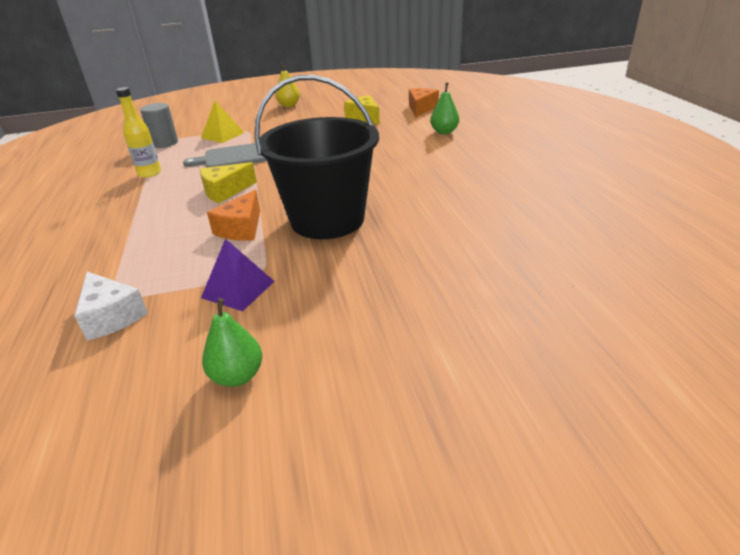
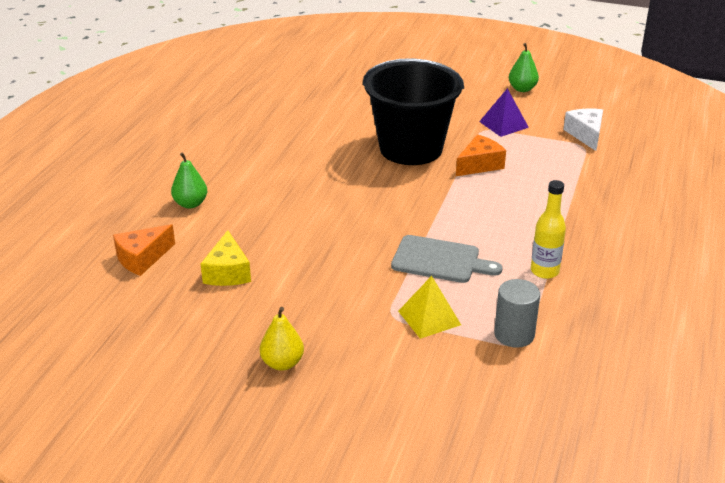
camera: 150 degrees left, 0 degrees up
(225, 191) = (474, 210): yellow cheese -> none

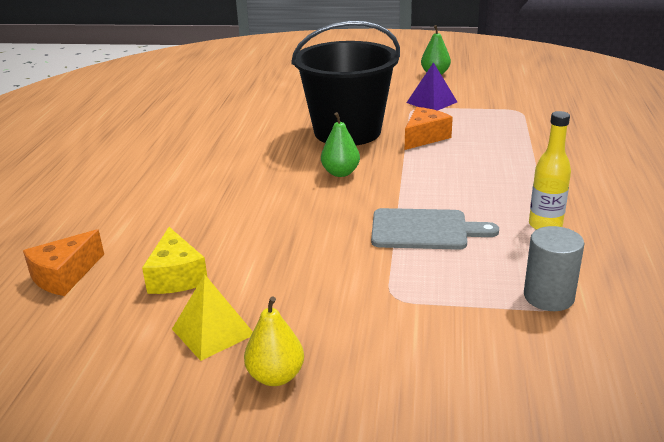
camera: 10 degrees left, 5 degrees down
(190, 204) = (116, 210): green pear -> green pear (340, 173)
(429, 317) = (440, 292): yellow pyramid -> yellow pyramid (213, 331)
(586, 135) = (516, 101): white cheese -> none

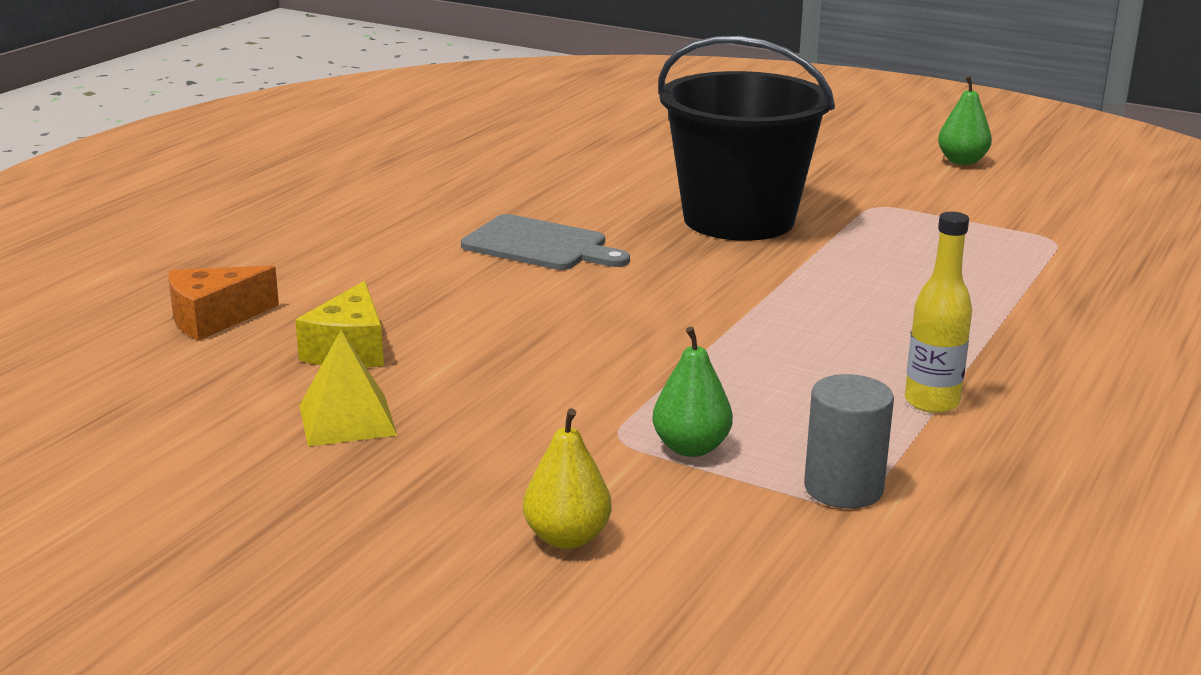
camera: 20 degrees right, 5 degrees down
(275, 376) = (386, 485): yellow pear -> yellow pear (567, 538)
(340, 173) = (679, 272): green pear -> green pear (691, 448)
(424, 137) = (855, 249): orange cheese -> none
(424, 230) = (736, 368): grey cutting board -> grey cutting board (539, 245)
(432, 102) = (915, 202): purple pyramid -> none

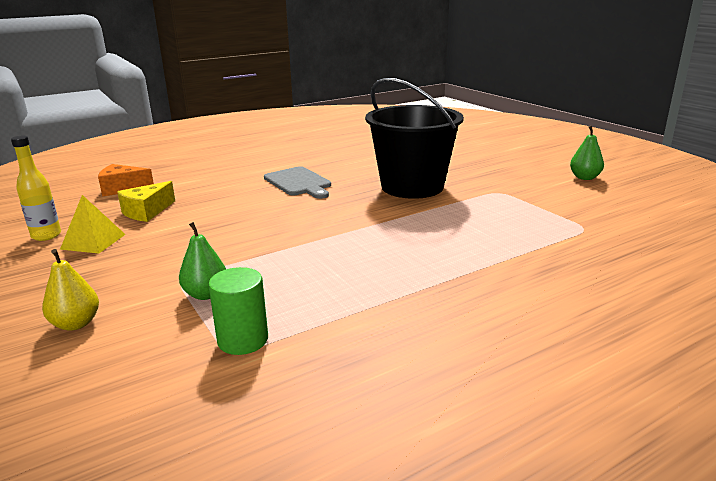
camera: 30 degrees right, 0 degrees up
(843, 488) = (243, 340): grey cylinder -> green cylinder
(931, 402) = (369, 304): yellow bottle -> yellow bottle (46, 236)

